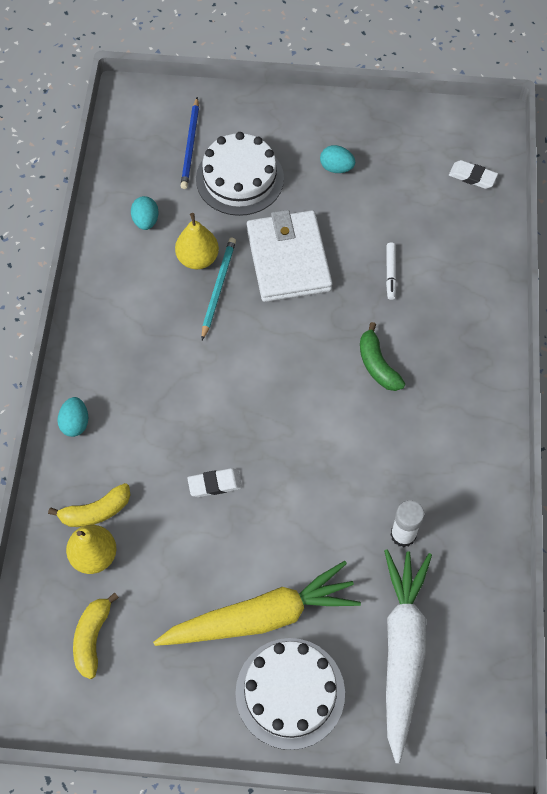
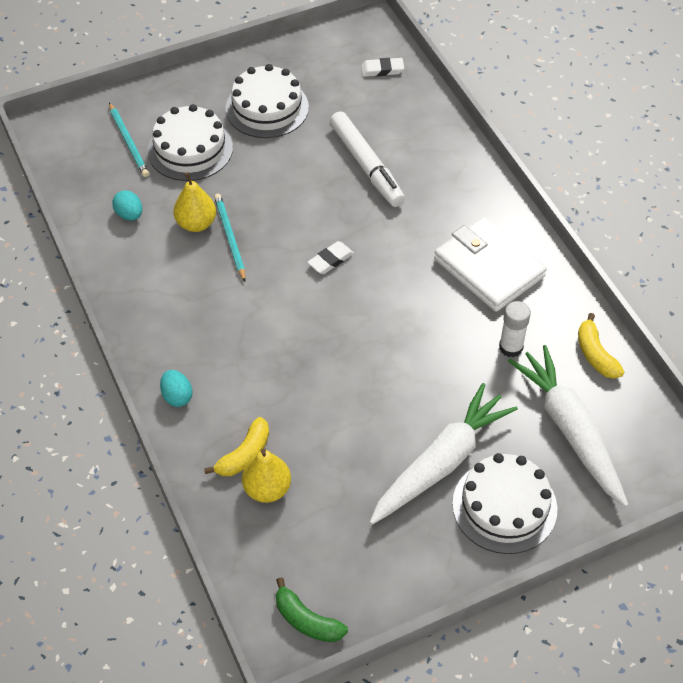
camera: 30 degrees left, 10 degrees down
(92, 638) = (311, 552): yellow banana -> yellow banana (595, 354)
(190, 145) = (128, 142): blue pencil -> turquoise pencil
(215, 484) = (332, 384): white eraser -> white eraser (330, 260)
(260, 616) = (440, 463): yellow carrot -> white carrot
(288, 259) = (275, 191): white wallet -> white wallet (489, 268)
(336, 168) = (267, 108): turquoise egg -> white cake
(377, 365) = (403, 236): green banana -> green banana (307, 620)
(390, 273) = (366, 165): white marker -> white marker, size x2.19

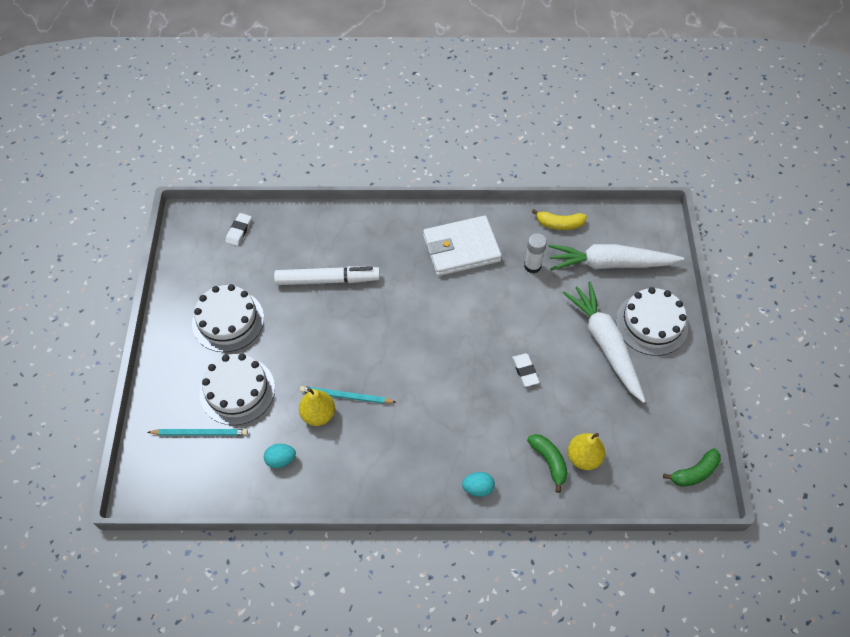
camera: 65 degrees left, 5 degrees up
(244, 455) = (549, 461): yellow banana -> green banana
(330, 260) = (403, 339): white eraser -> white eraser (525, 371)

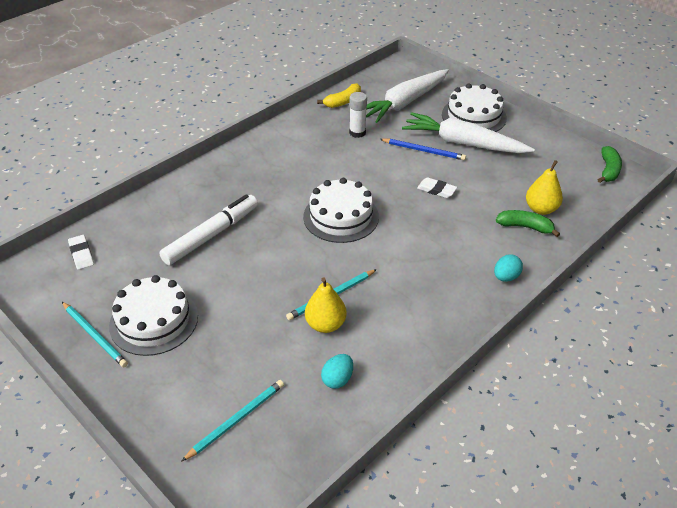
camera: 45 degrees left, 15 degrees down
(188, 303) = (94, 336): none -> turquoise pencil
(237, 390) = (230, 362): white cake -> white cake (341, 216)
(461, 249) = (293, 153): white wallet -> none
(563, 326) = (424, 151): none -> blue pencil

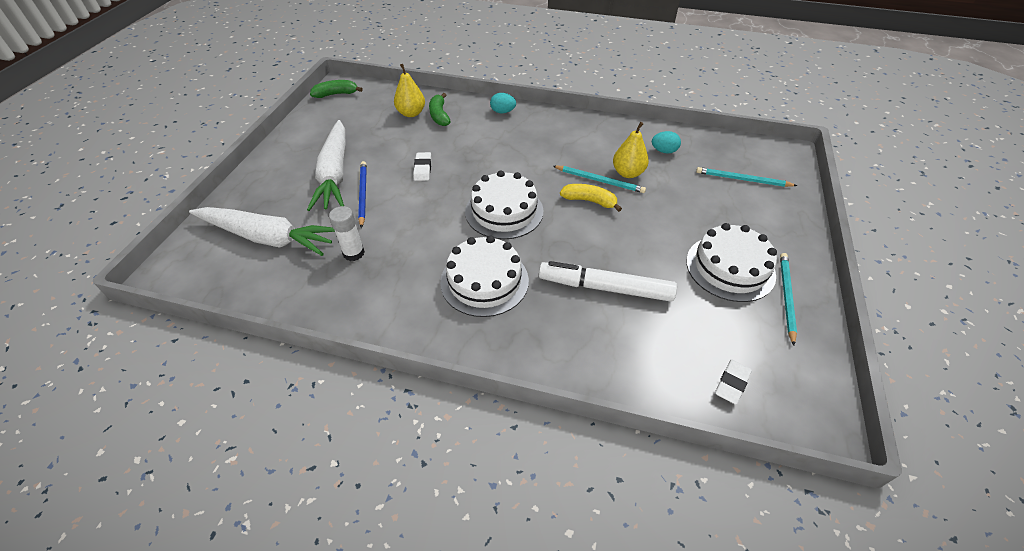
camera: 120 degrees left, 5 degrees up
(343, 102) = (286, 293): yellow banana -> yellow banana (589, 201)
(474, 116) = (278, 180): white cake -> white cake (484, 281)

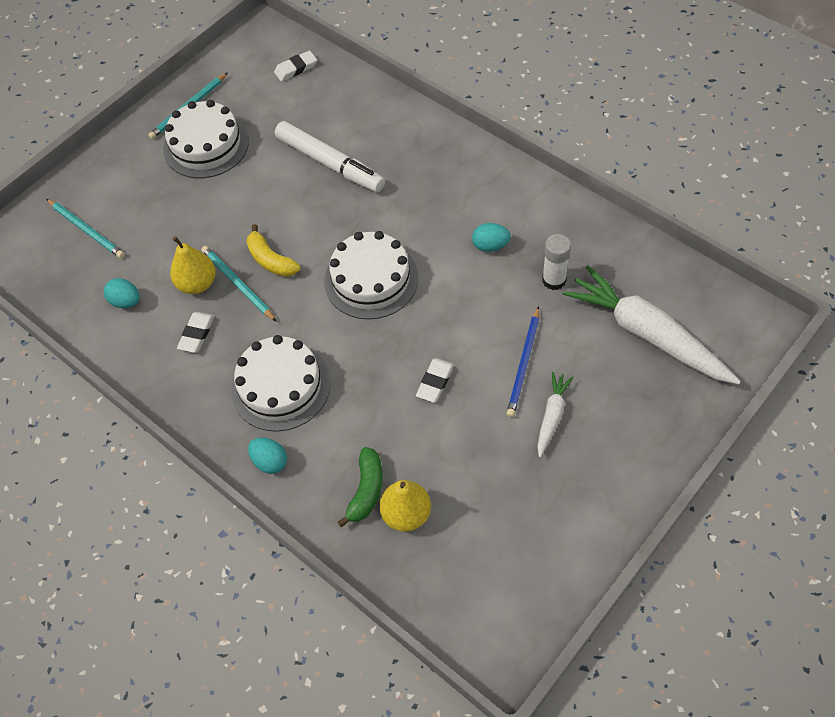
camera: 150 degrees left, 10 degrees up
(335, 173) = (552, 416): white carrot -> white carrot, size x0.48
(336, 94) = (513, 625): green banana -> none
(418, 263) = (490, 246): none -> turquoise egg
(484, 281) = (434, 205): white cake -> white cake (280, 386)
(600, 149) = (196, 334): none -> white eraser

